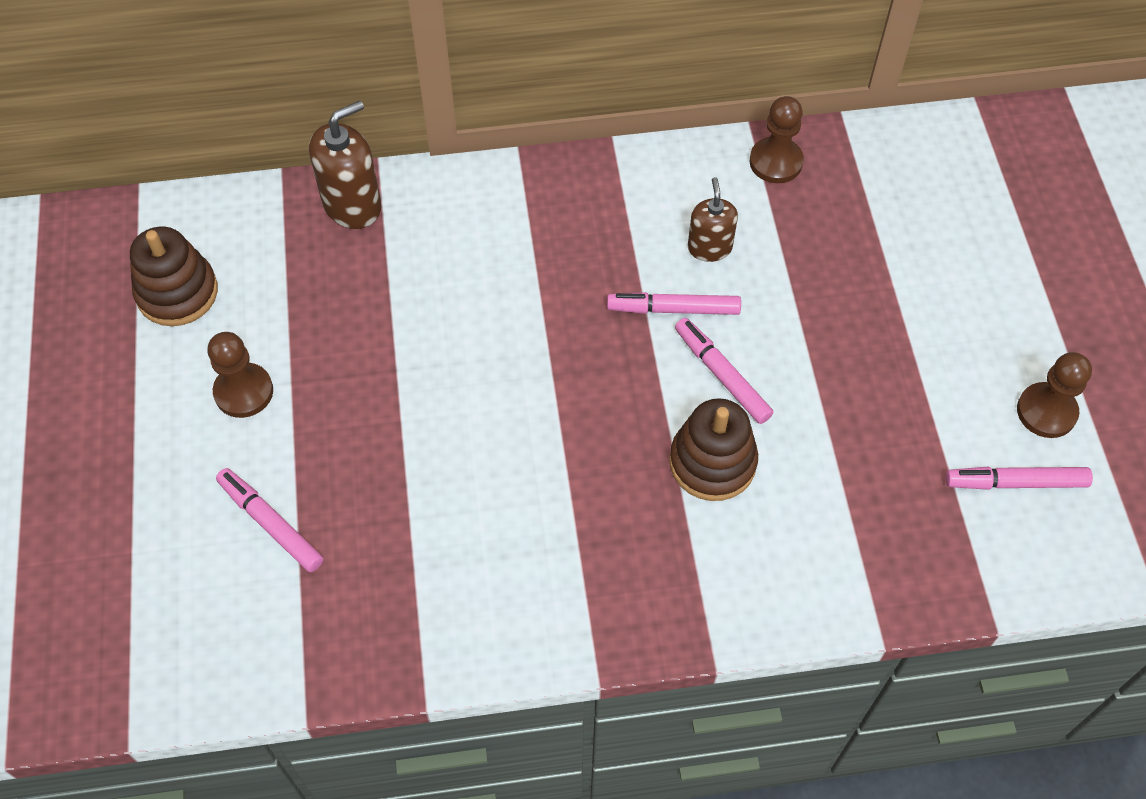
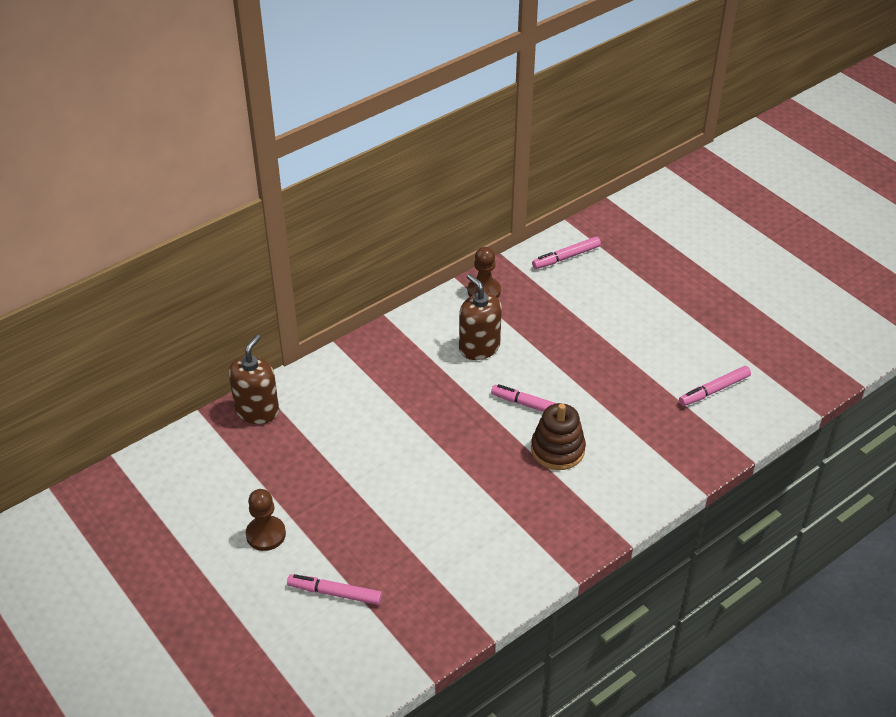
camera: 30 degrees left, 15 degrees down
(177, 293) = (183, 502): brown stacking toy -> none
(673, 309) = (482, 385): pink marker -> pink marker (566, 257)
(709, 248) = (479, 347): brown soap dispenser -> brown soap dispenser, size x1.55
(1046, 412) = (705, 351): brown pawn -> none

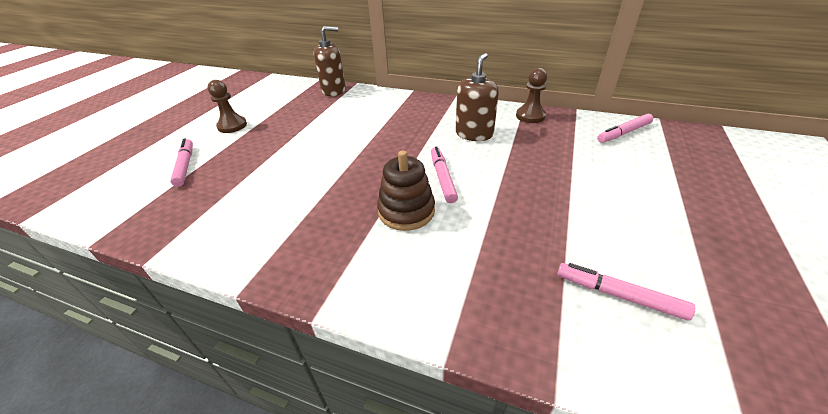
camera: 60 degrees right, 5 degrees down
(566, 257) = (624, 133): pink marker -> pink marker turned 60 degrees counterclockwise

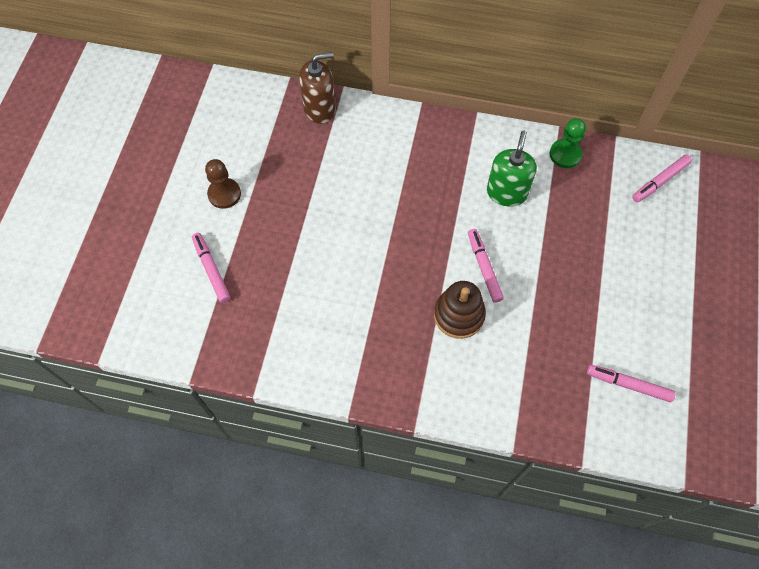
camera: 10 degrees left, 25 degrees up
(474, 134) = (506, 193): brown soap dispenser -> green soap dispenser
(530, 116) = (565, 154): brown pawn -> green pawn

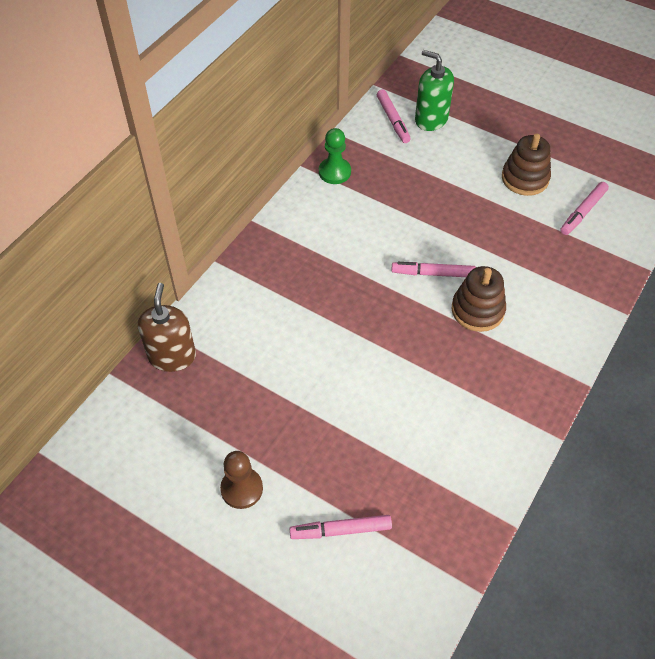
camera: 70 degrees left, 10 degrees down
(506, 193) = (357, 229): green soap dispenser -> green soap dispenser (431, 119)
(646, 319) = (525, 178): none -> brown stacking toy

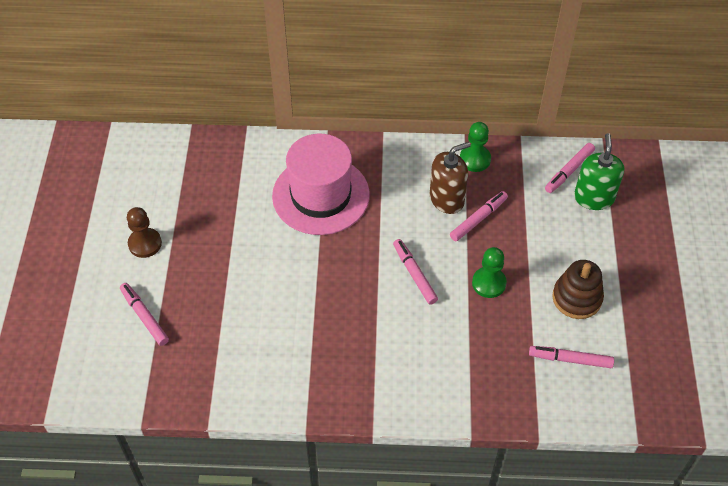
camera: 60 degrees right, 0 degrees up
(172, 356) = (227, 150): brown soap dispenser -> brown soap dispenser (447, 199)
(291, 302) = (321, 195): none -> pink hat
(402, 201) = (478, 219): none -> pink marker
(475, 227) = (489, 283): none -> green pawn
(477, 310) = (397, 321): brown stacking toy -> none

